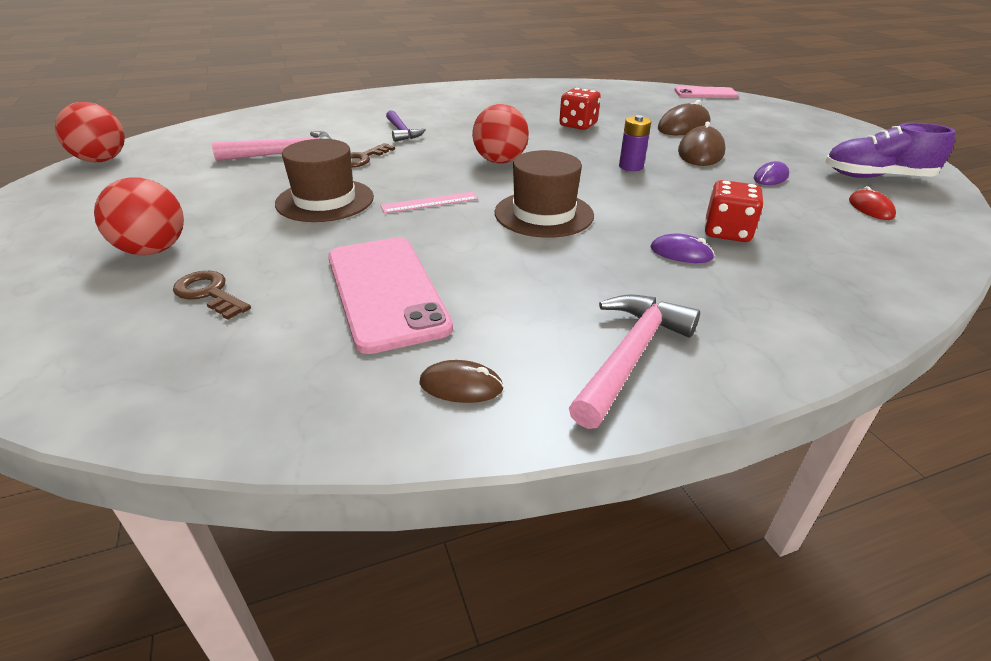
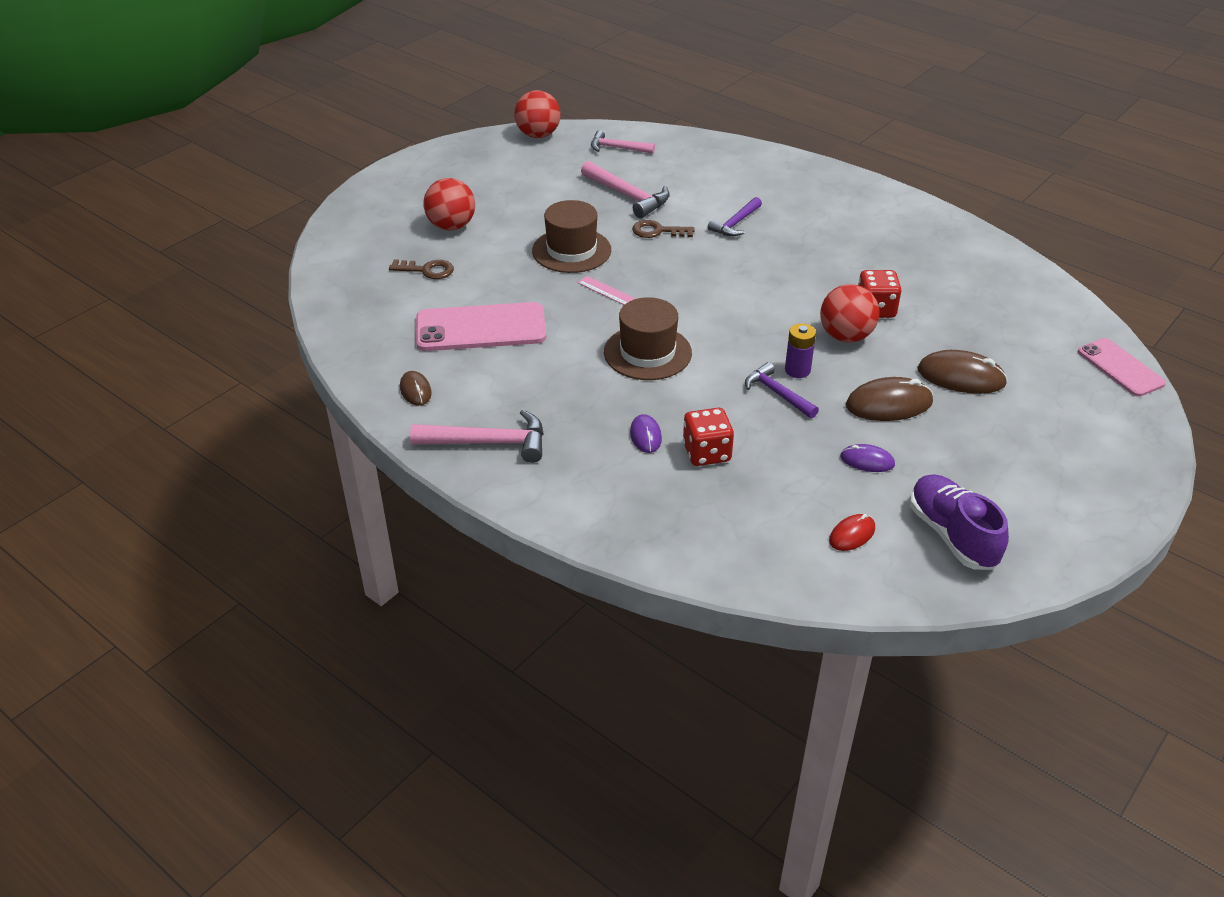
camera: 60 degrees right, 5 degrees up
(206, 138) = (617, 148): none -> pink hammer
(209, 293) = (427, 270): brown key -> brown key turned 90 degrees clockwise
(386, 291) = (481, 328): pink phone -> pink phone turned 45 degrees clockwise
(500, 161) = (728, 297): red ball -> red ball (845, 336)
(657, 181) = (777, 393): none -> purple hammer

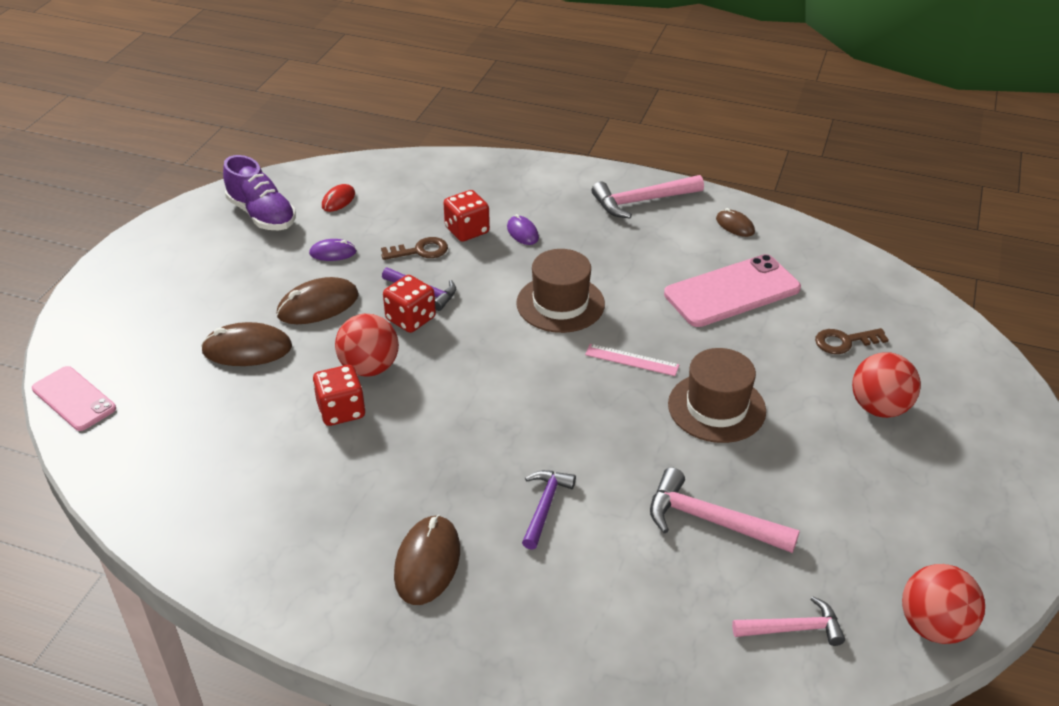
camera: 160 degrees right, 0 degrees up
(657, 231) = (636, 465): brown key -> brown key (420, 251)
(797, 370) = (410, 319): purple battery -> red dice
(827, 213) = (427, 562): none -> brown mouse

